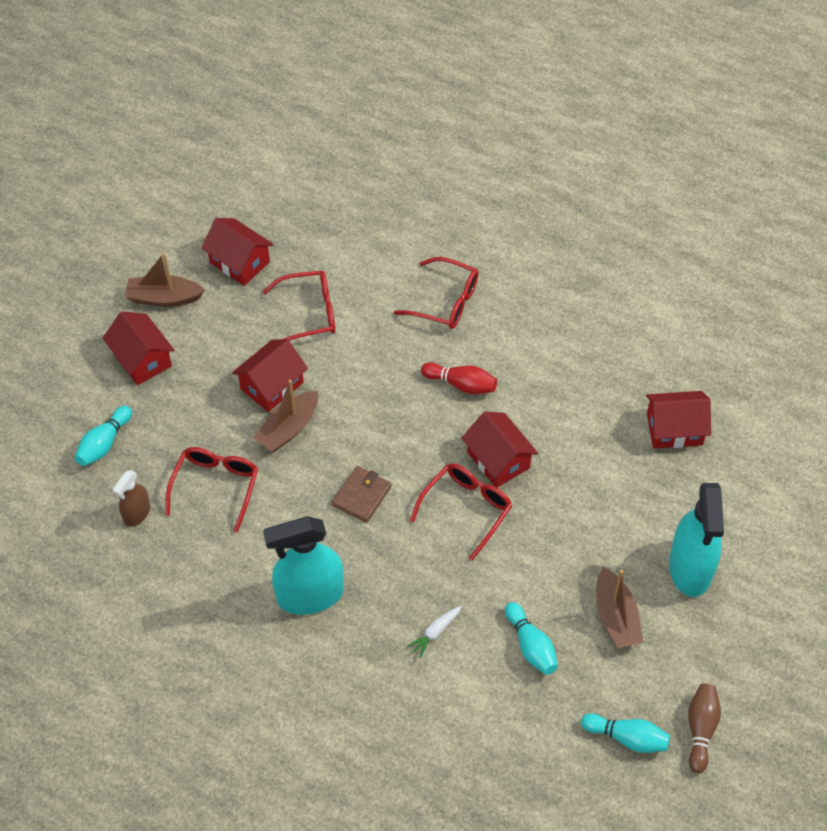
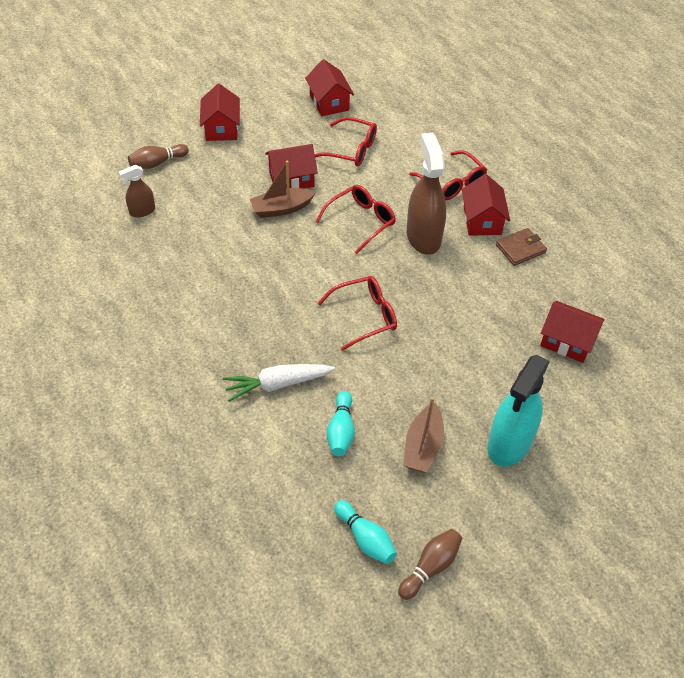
camera: 30 degrees right, 5 degrees down
(104, 443) = (157, 163): turquoise bowling pin -> brown bowling pin
(164, 298) = (264, 101): brown boat -> none
(216, 487) = (205, 220): red glasses -> red glasses (361, 221)
(310, 595) = (210, 315): turquoise spray bottle -> none
(361, 496) = (297, 272): brown wallet -> brown wallet (520, 249)
(435, 632) = (277, 384): white carrot -> white carrot, size x1.82
(461, 384) = (423, 237): red bowling pin -> brown spray bottle
(498, 460) = (413, 296): red house -> red house (482, 220)

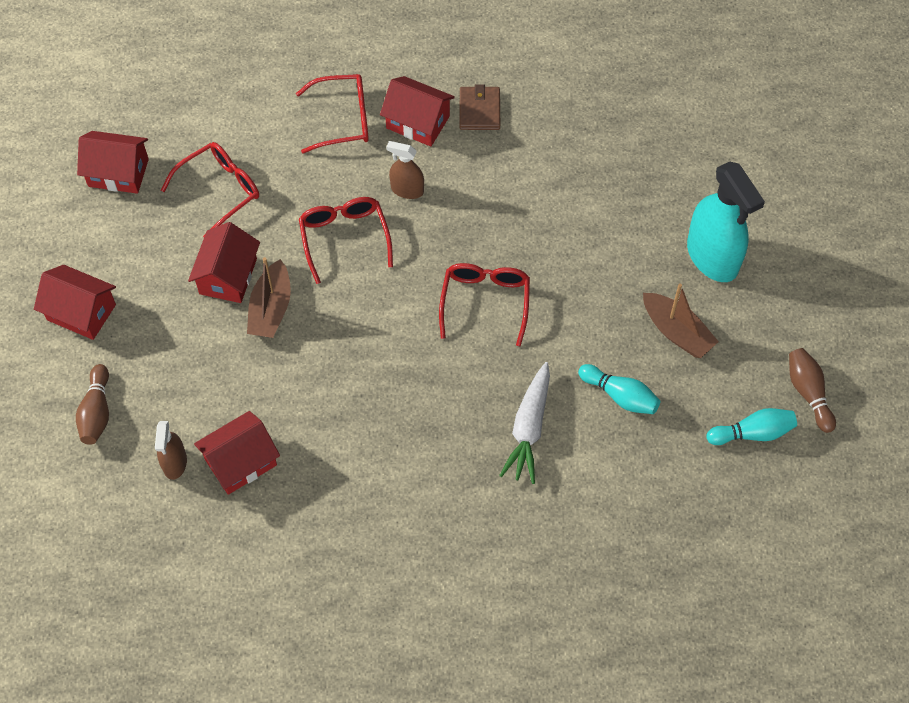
camera: 60 degrees left, 10 degrees up
(423, 237) = (407, 190): brown spray bottle -> brown spray bottle, size x0.52
(567, 341) = (622, 140): red house -> red house (240, 462)

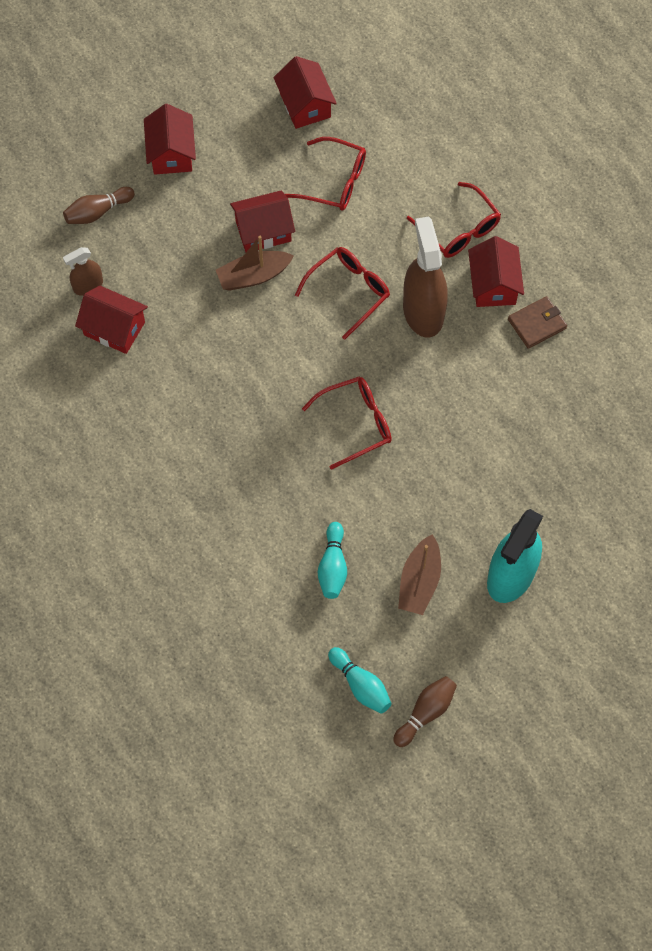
camera: 60 degrees right, 5 degrees up
(407, 190) = (423, 311): brown spray bottle -> brown spray bottle, size x1.93
(528, 428) = (262, 513): white carrot -> none

